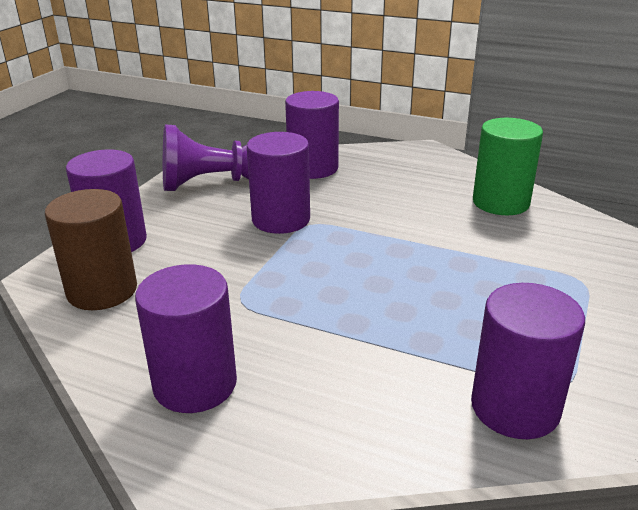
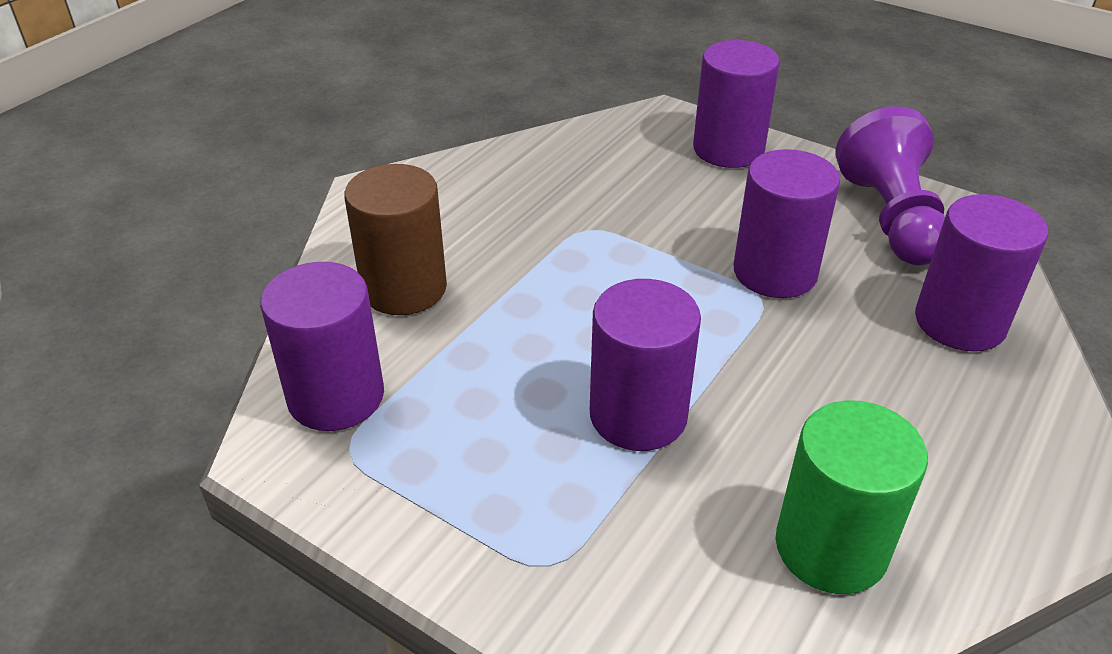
camera: 100 degrees right, 10 degrees up
(102, 291) = (628, 146): brown cylinder -> brown cylinder (404, 288)
(195, 384) = (464, 198): purple cylinder -> purple cylinder (638, 415)

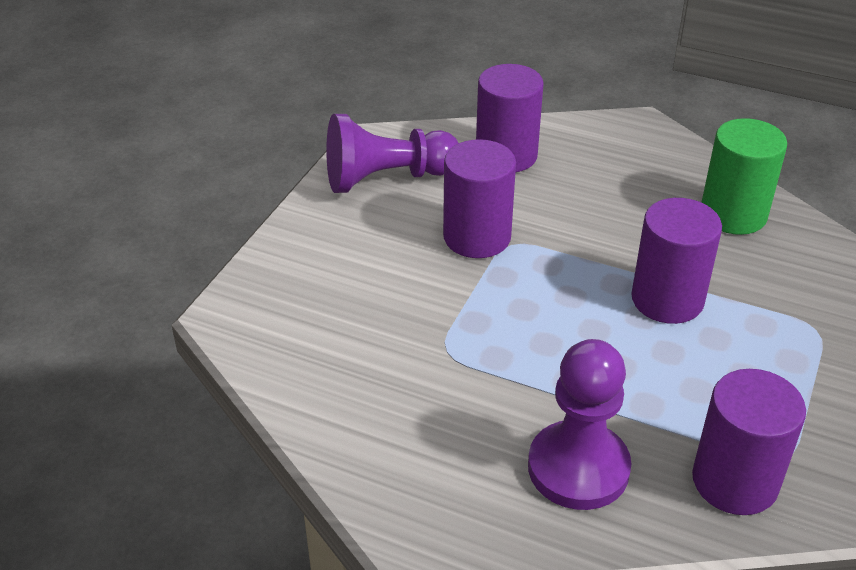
camera: 100 degrees left, 0 degrees up
(404, 288) = (578, 468): brown cylinder -> purple pawn
(728, 149) = (292, 267): purple cylinder -> none

